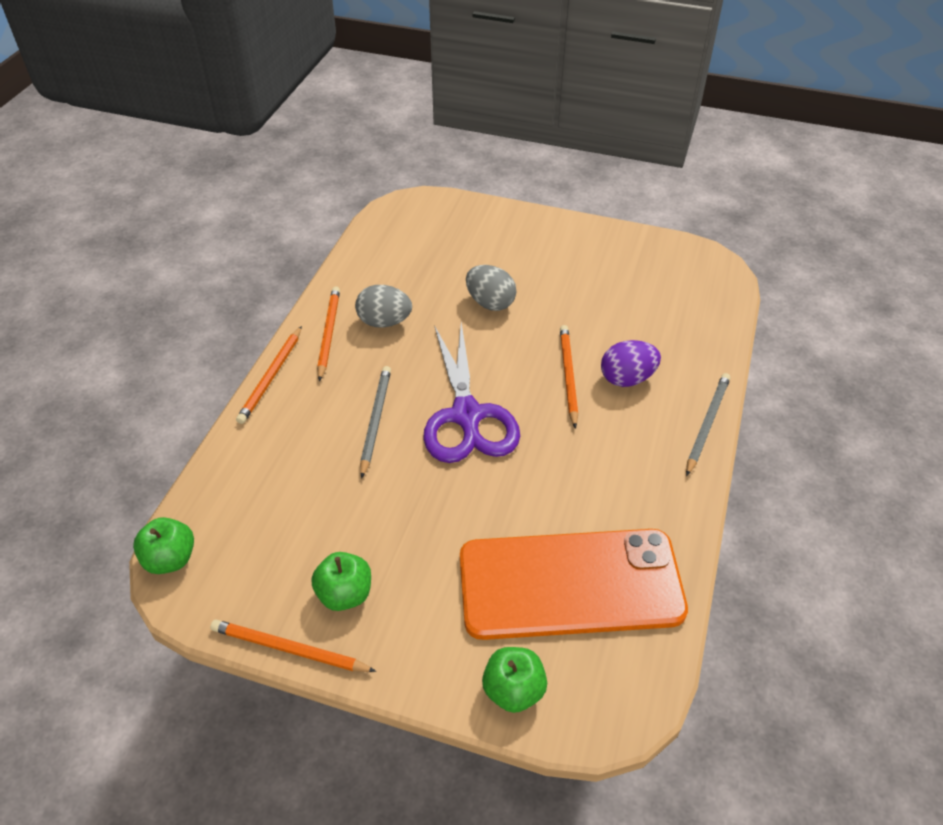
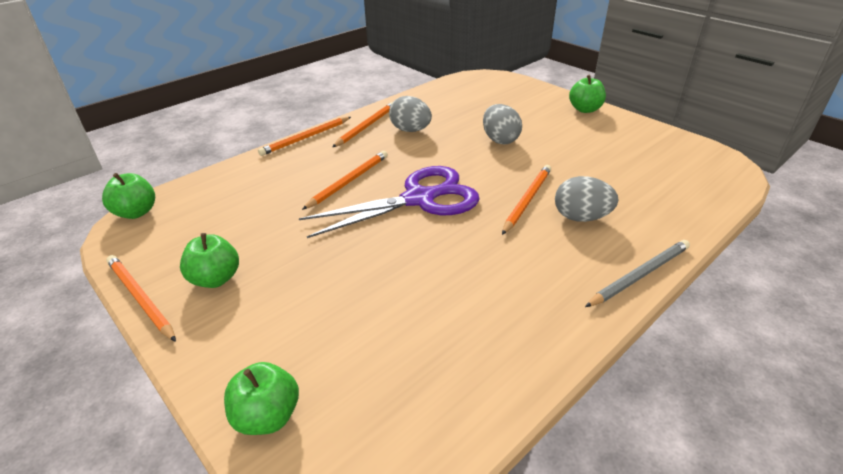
camera: 30 degrees right, 10 degrees down
(375, 420) = (349, 181): grey pencil -> orange pencil
(466, 415) = (419, 199): purple scissors -> purple scissors turned 135 degrees counterclockwise
(547, 226) = (585, 109): none -> green apple
(570, 584) = (399, 350): orange phone -> none
(627, 378) = (581, 217): purple egg -> grey egg

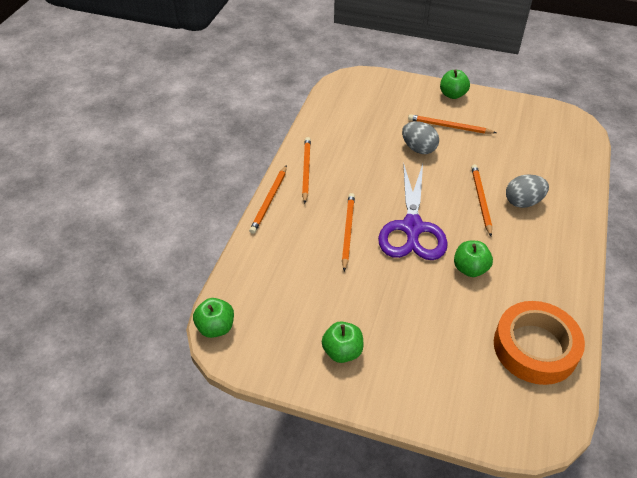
camera: 30 degrees left, 10 degrees up
(140, 298) = (308, 389): orange pencil -> orange pencil (449, 126)
(267, 416) = (470, 417): green apple -> green apple (470, 269)
(410, 130) = (345, 162): grey egg -> none
(419, 199) = (412, 228): purple scissors -> purple scissors turned 150 degrees clockwise
(442, 375) = (535, 347): none -> orange tape
(639, 275) = (583, 233): grey pencil -> none

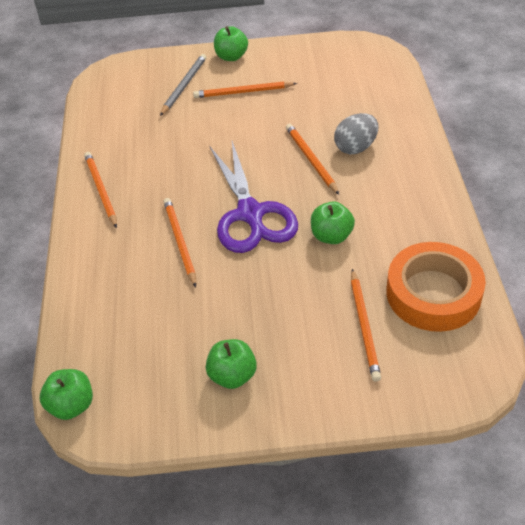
camera: 20 degrees left, 0 degrees up
(269, 201) = (72, 239): orange pencil -> orange pencil (364, 326)
(404, 107) = (184, 86): none -> grey pencil
(418, 149) = (219, 126): grey egg -> none

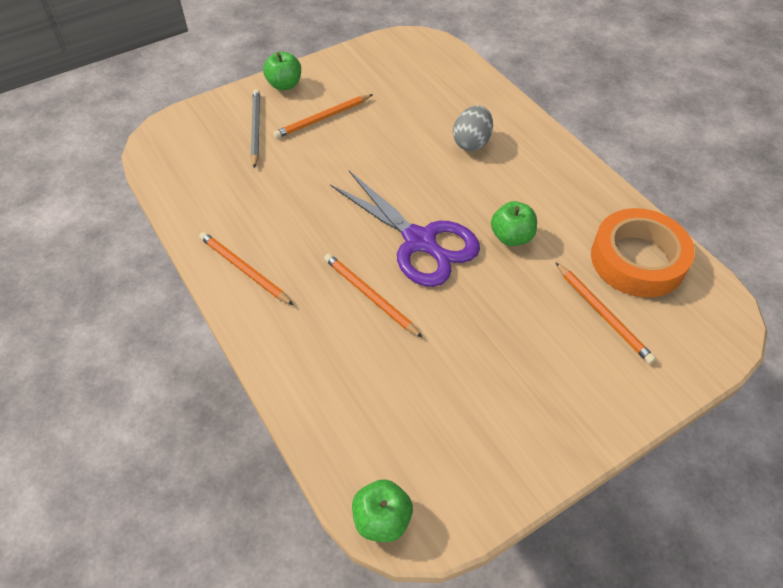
camera: 30 degrees left, 5 degrees up
(232, 375) = (520, 414): green apple -> none
(311, 160) = (439, 167): orange pencil -> none

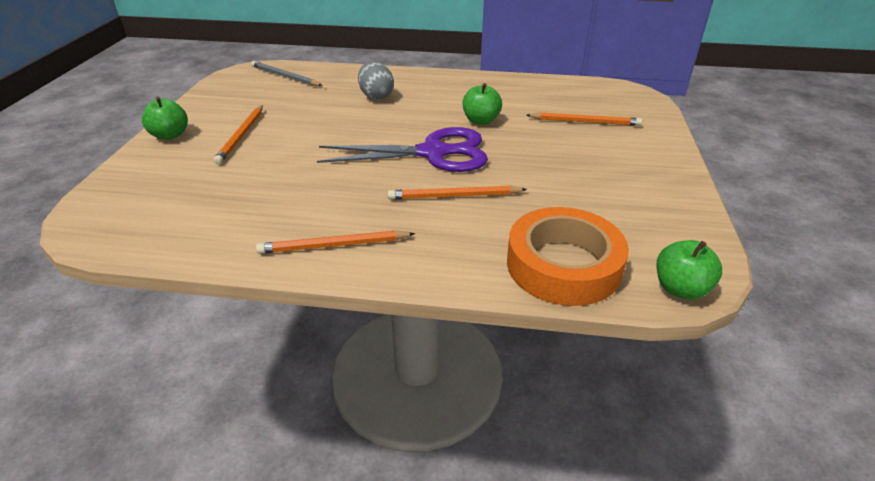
camera: 50 degrees left, 15 degrees down
(255, 129) = (188, 169): grey pencil -> grey pencil (285, 76)
(637, 260) = (556, 94): orange tape -> orange tape (563, 265)

